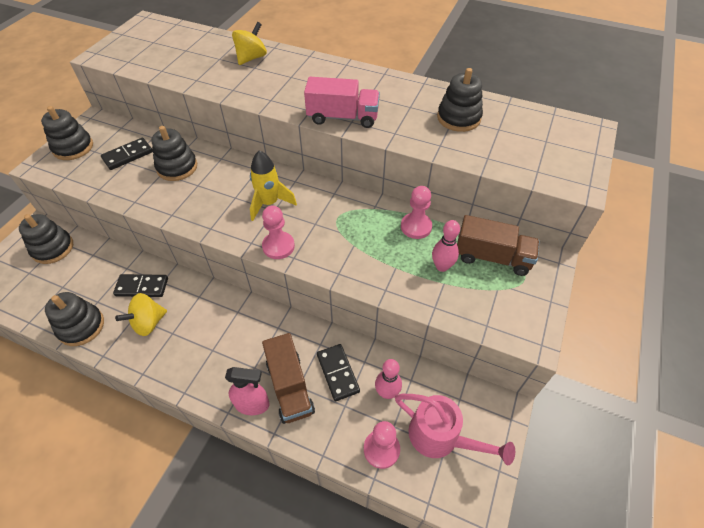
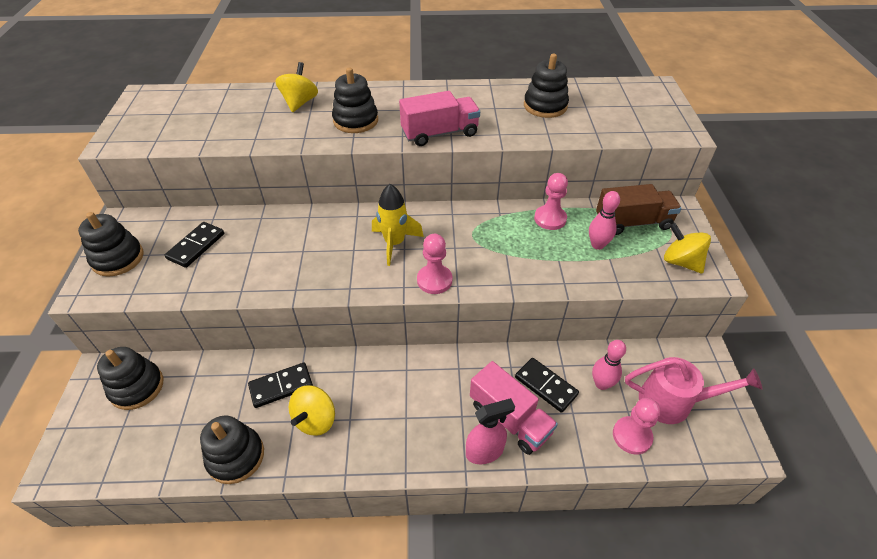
camera: 25 degrees left, 5 degrees down
(177, 167) = (265, 240): black stacking toy -> black stacking toy (355, 121)
(290, 387) = (510, 418): brown truck -> pink truck
(511, 312) = (680, 262): none -> yellow spinning top

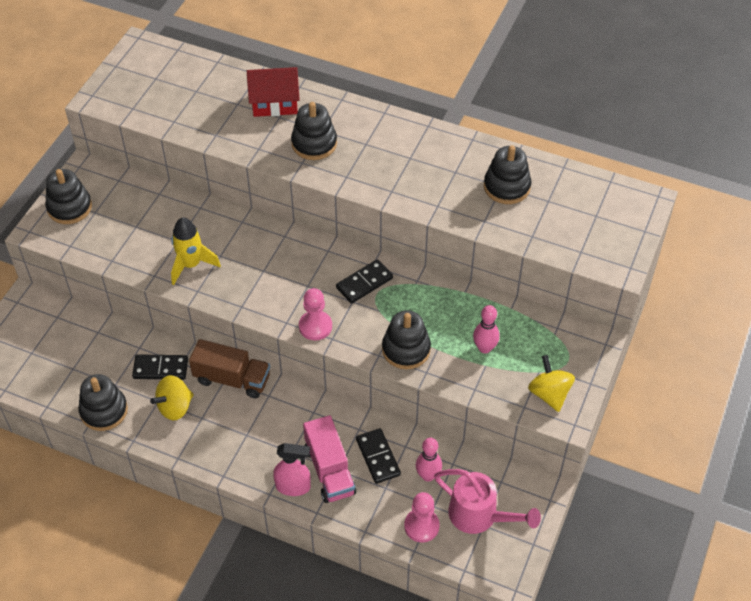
camera: 25 degrees right, 5 degrees up
(137, 387) = (51, 324): black stacking toy -> black stacking toy (406, 349)
(196, 246) = (135, 218): black domino -> black domino (364, 283)
(300, 103) = (275, 103): yellow spinning top -> red house
(394, 243) = (302, 277): yellow rocket -> yellow rocket (191, 265)
(439, 133) = (382, 186): pink truck -> none
(550, 219) = (460, 304): pink pawn -> none
(633, 222) = (537, 338): brown truck -> brown truck (232, 379)

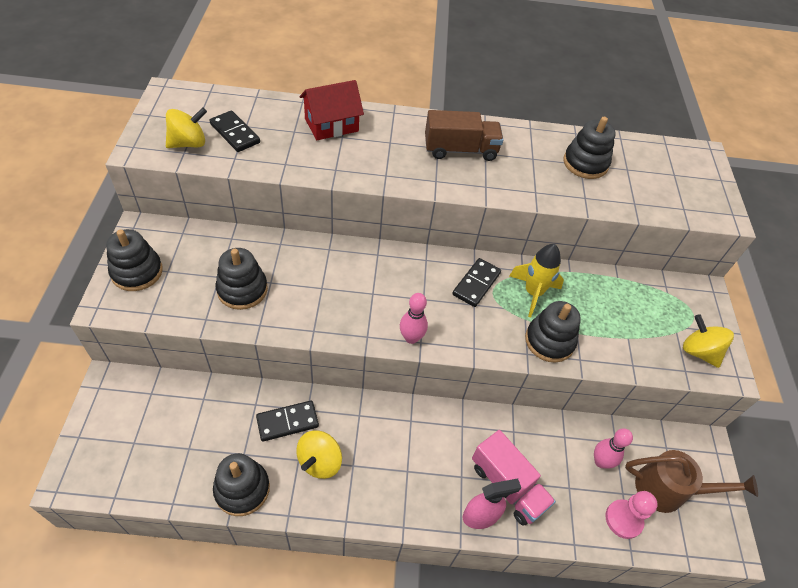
camera: 25 degrees left, 0 degrees up
(139, 100) = (189, 143): none -> yellow spinning top
(191, 265) = (295, 304): yellow rocket -> yellow rocket (533, 293)
(232, 379) = (367, 413): brown truck -> brown truck (460, 150)
(314, 144) = (389, 155): black stacking toy -> black stacking toy (242, 289)
(315, 326) = (451, 339): pink pawn -> none
(378, 457) = (546, 456): black domino -> black domino (235, 133)
(479, 516) = (668, 490): pink watering can -> brown watering can
(484, 348) = (618, 321): pink bowling pin -> pink bowling pin (411, 338)

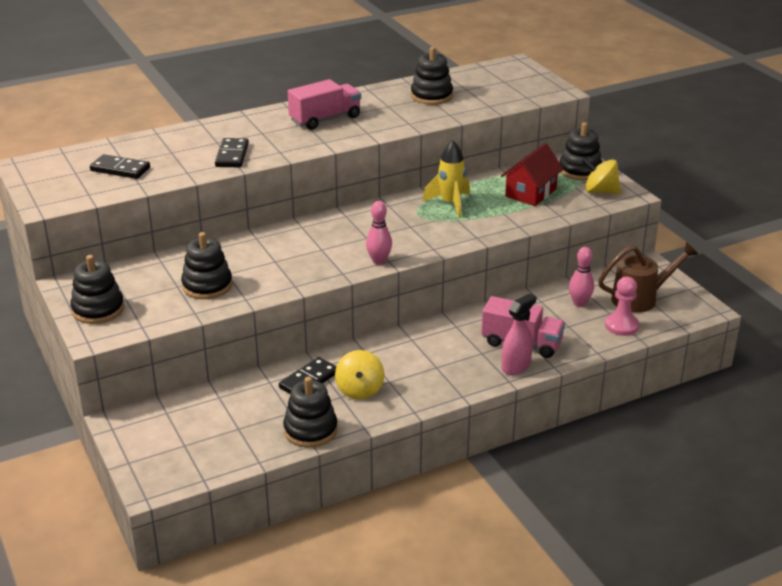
camera: 25 degrees left, 20 degrees down
(189, 143) = (86, 187): yellow spinning top -> none
(331, 125) = (200, 138): red house -> red house (531, 193)
(460, 150) = (325, 119): brown truck -> pink truck
(476, 284) = (400, 214): black domino -> black domino (232, 155)
(549, 341) = (487, 225): black stacking toy -> black stacking toy (580, 170)

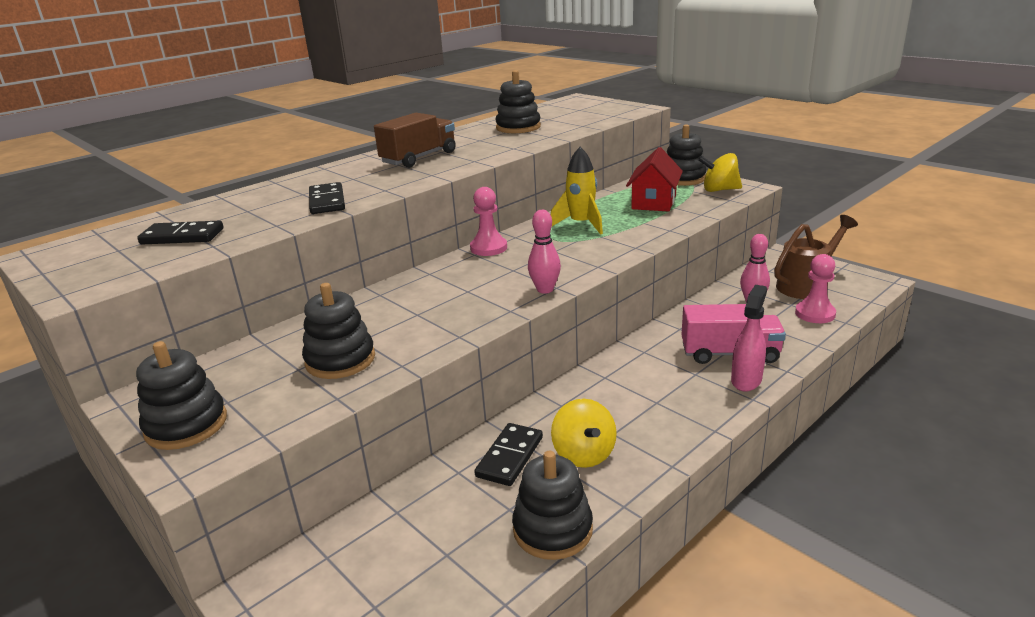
camera: 15 degrees left, 5 degrees down
(325, 119) = (419, 158): pink truck -> brown truck
(360, 212) = (488, 248): none -> pink pawn

